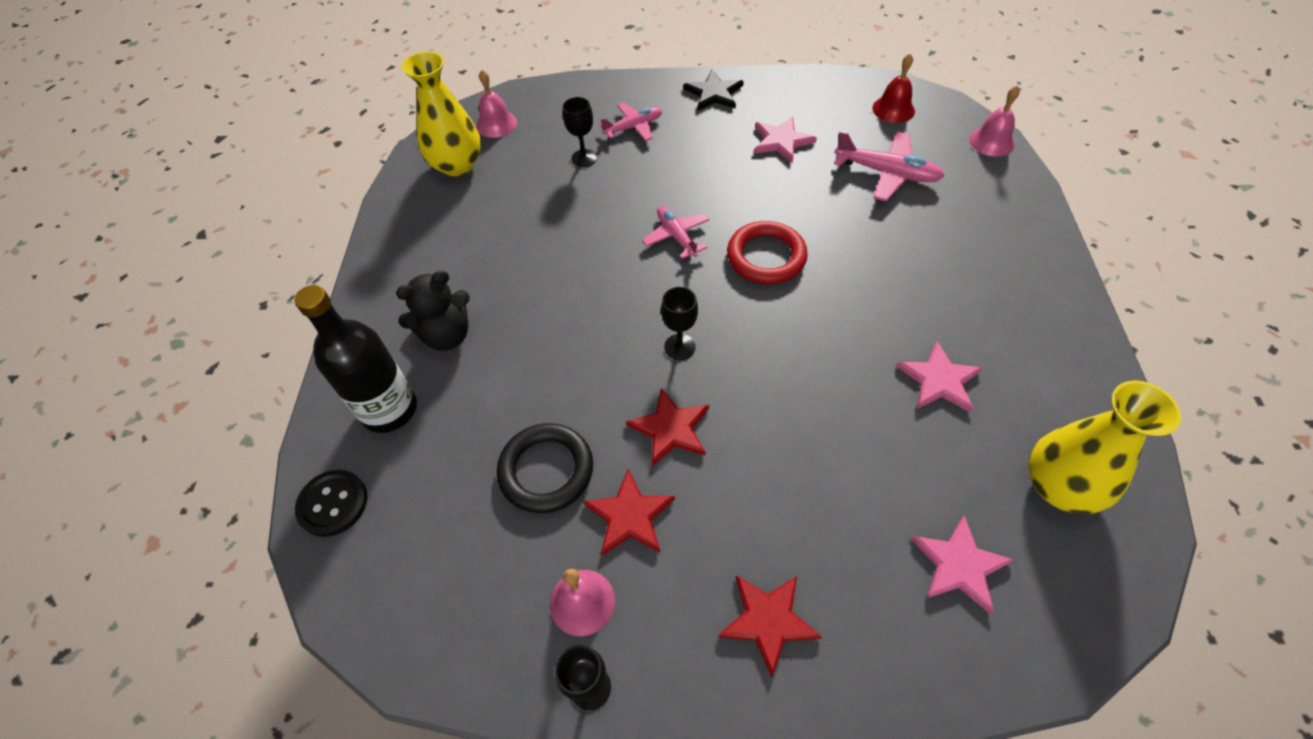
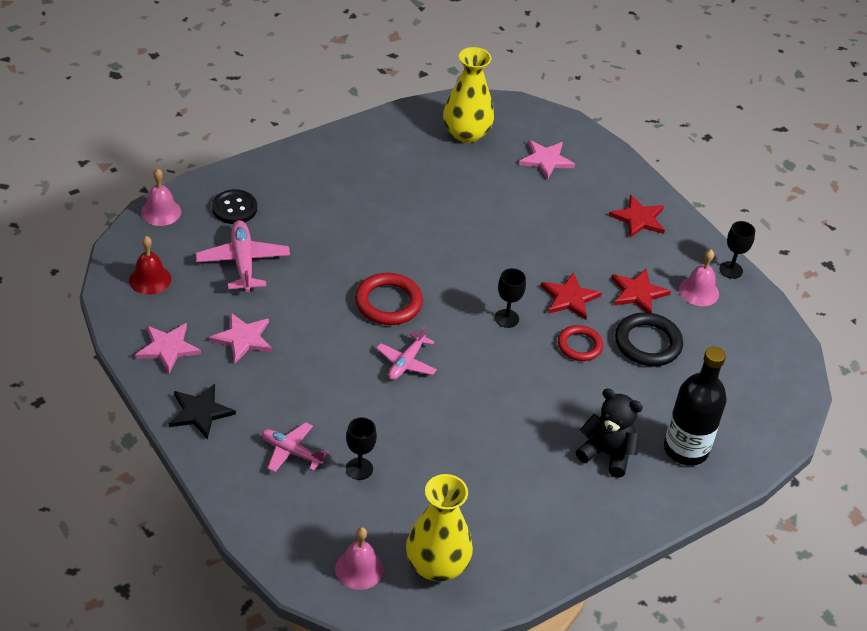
camera: 130 degrees left, 10 degrees down
(333, 504) = (763, 435): black button -> black button (234, 208)
(594, 395) = (579, 345): none -> red ring
(939, 380) = (431, 191): pink star -> pink star (168, 348)

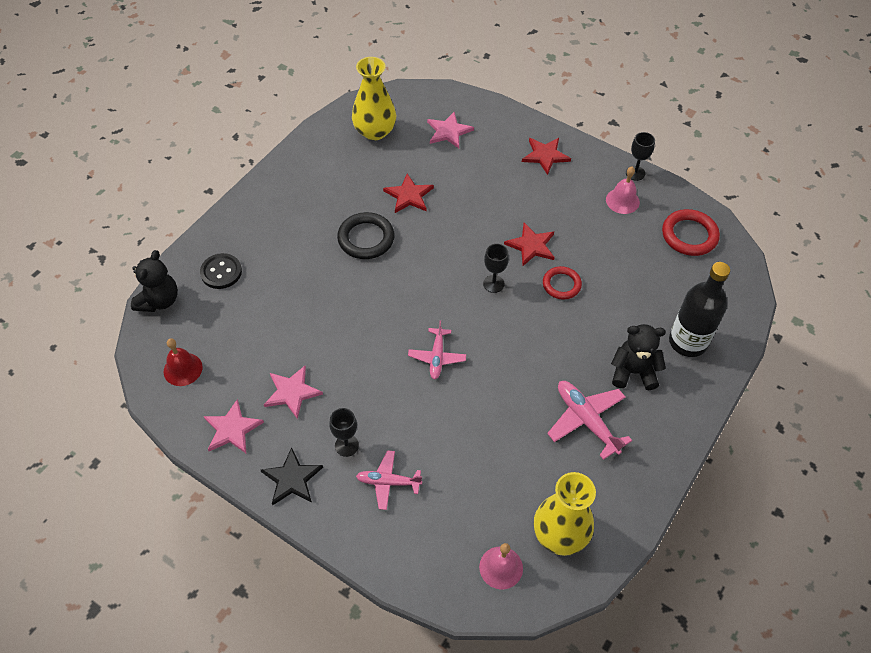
camera: 20 degrees left, 10 degrees up
(161, 212) = (159, 300): pink bell -> black teddy bear
(243, 262) = (254, 320): pink plane -> pink plane (586, 420)
(359, 469) = (451, 473): black goblet -> black goblet (346, 445)
(388, 303) = (394, 308): red ring -> red ring (689, 235)
(638, 293) = (579, 220): red star -> red star (409, 195)
(648, 343) = (610, 261): black ring -> black ring (366, 238)

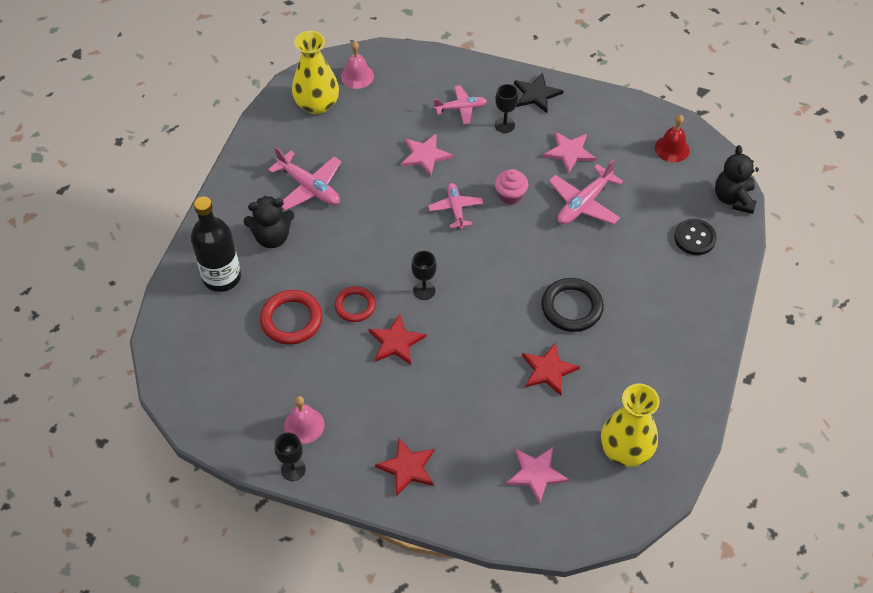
camera: 165 degrees right, 0 degrees up
(232, 429) = (602, 116): pink star -> pink star (425, 155)
(306, 331) = (584, 203): none -> pink plane
(376, 358) = (510, 195): none -> pink cupcake
(689, 235) = (223, 398): red ring -> red ring (291, 320)

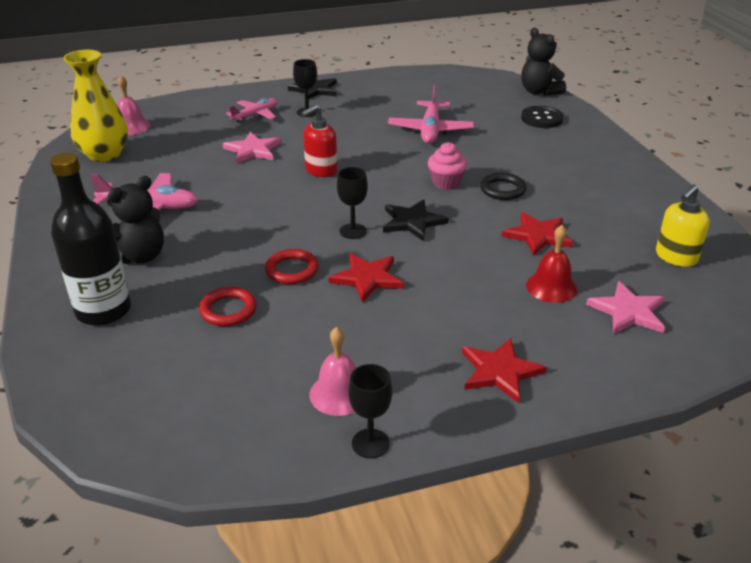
camera: 35 degrees left, 20 degrees down
(291, 320) = (228, 310): red ring -> red ring, size x0.66
(455, 208) = (320, 170): pink plane -> red soap dispenser
(473, 304) = (412, 222): none -> black star
(510, 195) = (361, 146): pink cupcake -> pink cupcake (446, 183)
(569, 152) = (382, 109): pink star -> none
(571, 307) = (502, 189): black ring -> black ring, size x0.66
(625, 450) = (675, 257): yellow vase -> yellow soap dispenser
(672, 148) = (459, 83): red bell -> red bell (551, 287)

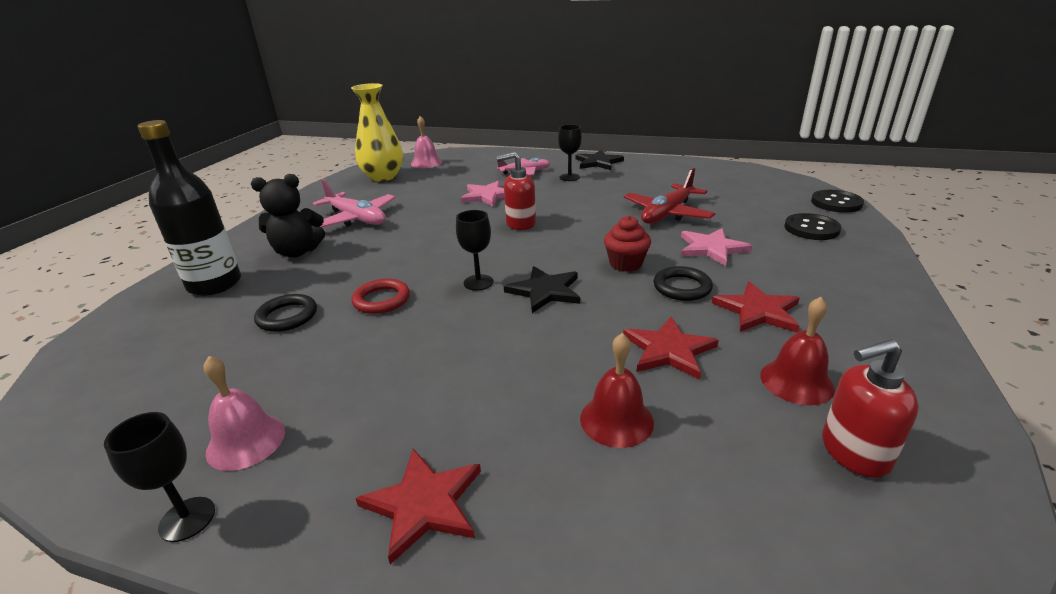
camera: 35 degrees right, 5 degrees down
(228, 310) = (287, 316): red ring -> black ring
(367, 278) = (432, 331): red star -> red star (758, 311)
(430, 130) = (667, 214): pink plane -> red plane
(446, 183) = (625, 264): pink cupcake -> red cupcake
(539, 92) = (836, 203): black teddy bear -> black button
(621, 229) = (796, 381): none -> red bell
(628, 311) = (691, 503): pink star -> pink star (711, 248)
(675, 257) = (854, 452): yellow soap dispenser -> red soap dispenser

